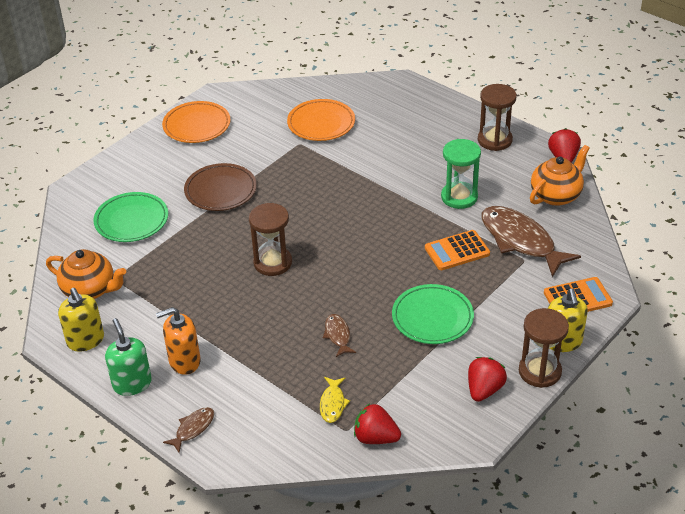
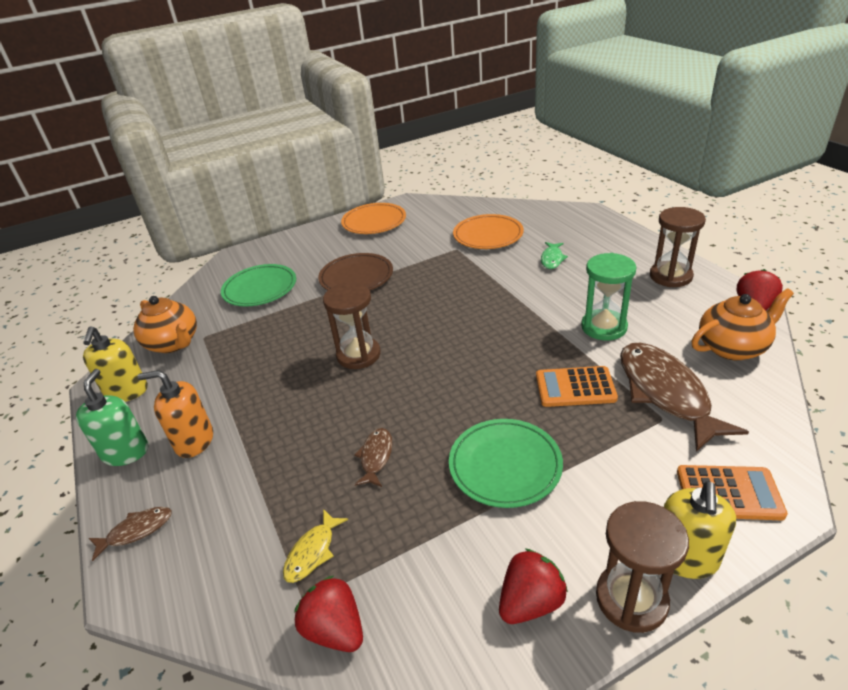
camera: 25 degrees right, 5 degrees down
(391, 140) = (552, 259): none -> green fish

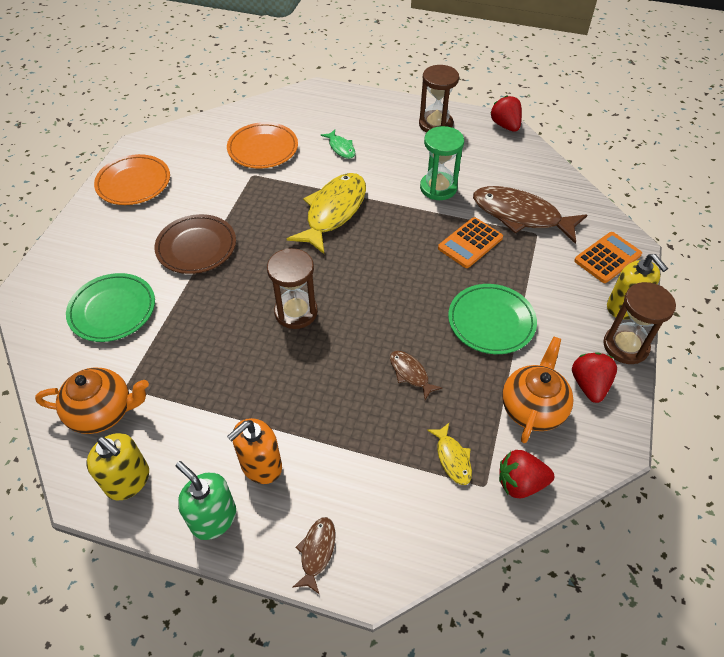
camera: 50 degrees left, 15 degrees up
(483, 301) = (333, 212): none -> yellow fish
(732, 347) = (522, 162): orange teapot -> orange teapot (533, 408)

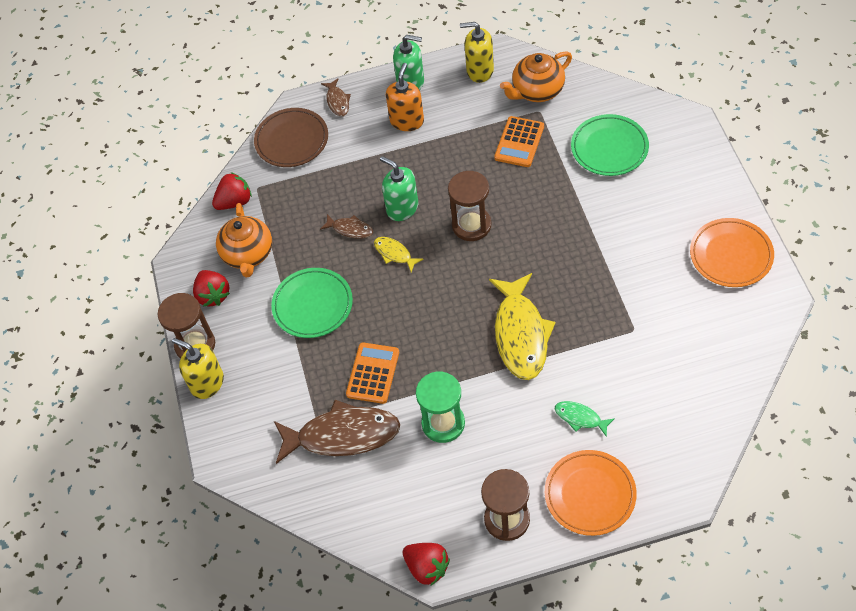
camera: 155 degrees right, 5 degrees up
(196, 247) = (604, 230): brown plate -> brown plate (292, 140)
(263, 149) = (657, 368): orange plate -> orange plate (590, 494)
(344, 365) = (402, 208): none -> green soap dispenser
(452, 458) = (287, 192): yellow fish -> yellow fish (394, 254)
(607, 258) = (239, 430): orange calculator -> orange calculator (519, 142)

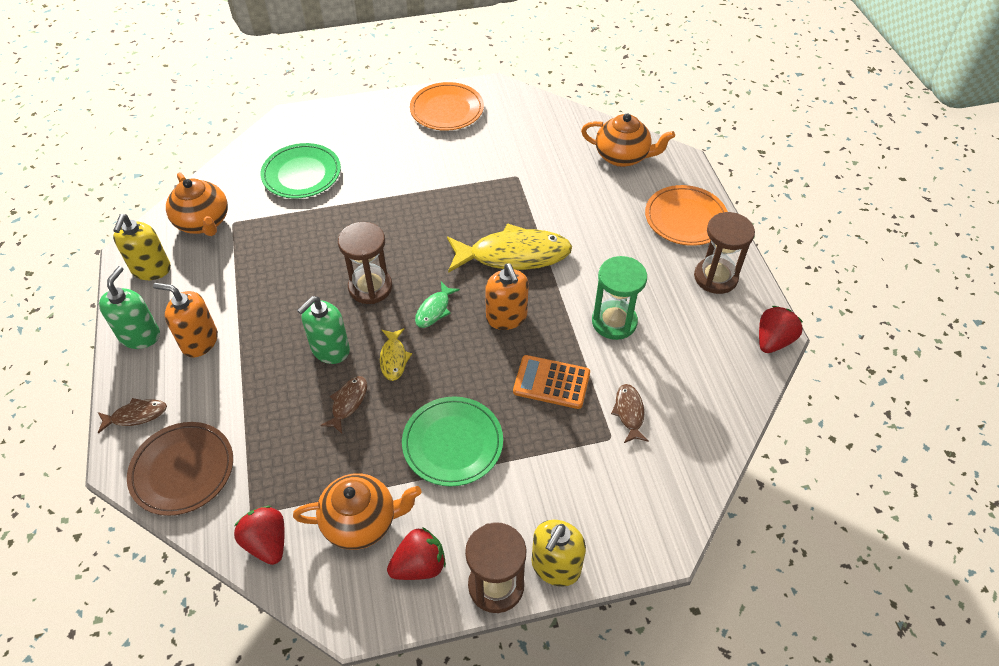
camera: 95 degrees left, 5 degrees down
(342, 435) = (629, 413): brown fish -> brown fish, size x0.47
(394, 254) = (393, 358): yellow fish -> yellow fish turned 45 degrees counterclockwise
(443, 334) = (506, 317): none -> orange soap dispenser
(519, 142) = (269, 241): orange calculator -> none
(580, 418) = (608, 219): green fish -> green fish (434, 310)
(682, 432) = (623, 157): none -> orange teapot

